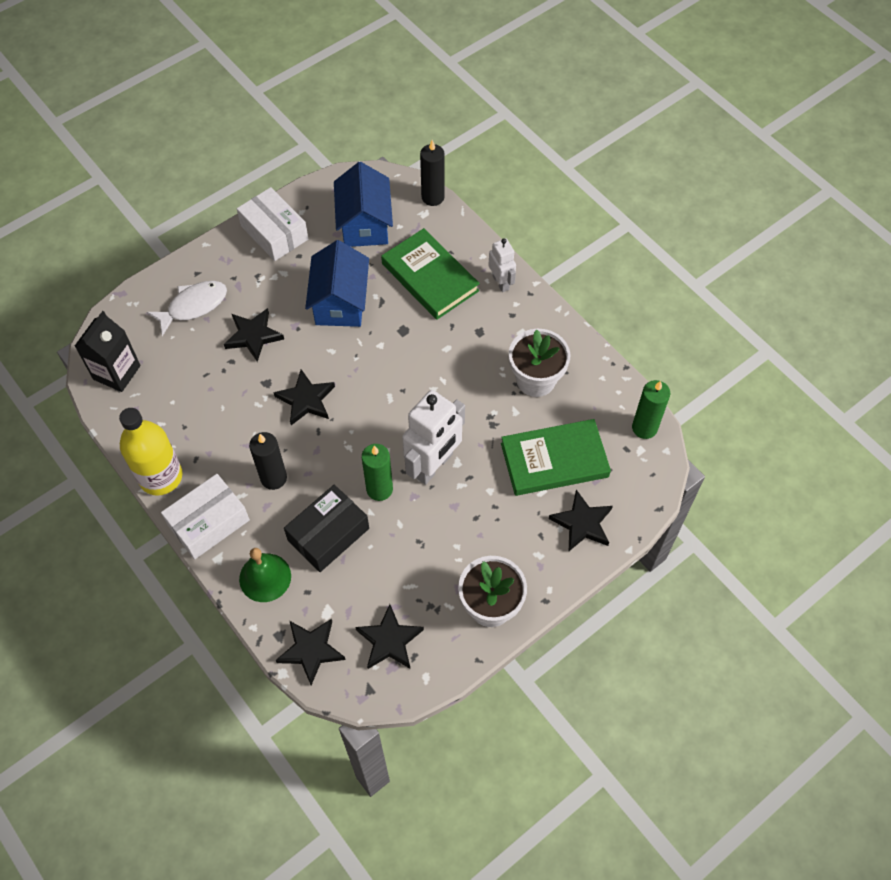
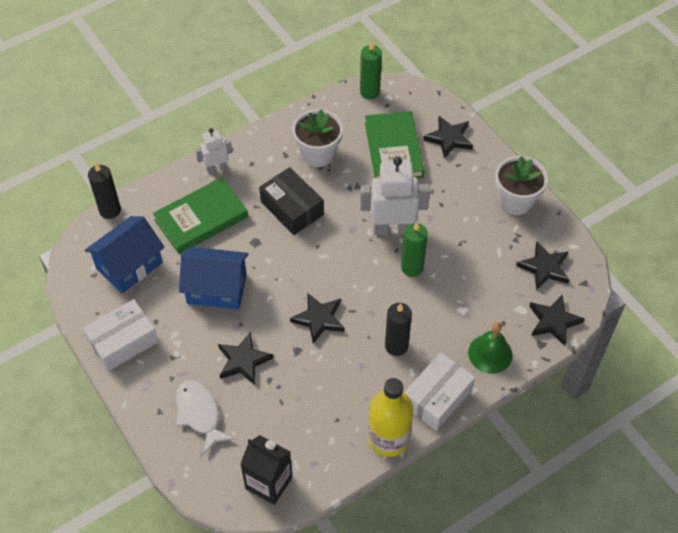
camera: 85 degrees left, 5 degrees down
(208, 522) = (437, 397): white box -> white box turned 75 degrees clockwise
(328, 534) = (452, 306): black box -> black box (292, 208)
(364, 224) = (129, 265): blue house -> blue house turned 45 degrees counterclockwise
(433, 465) = (392, 229): white robot -> white robot turned 45 degrees counterclockwise

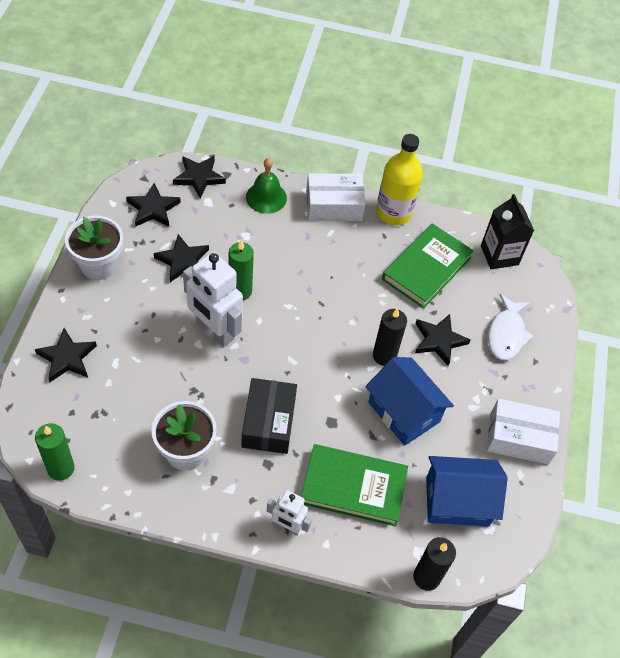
camera: 140 degrees left, 0 degrees up
(319, 319) = (352, 319): black star -> black star (183, 261)
(393, 150) = (122, 392): green book -> green book (426, 268)
(396, 346) = (320, 255): black candle -> black candle (384, 356)

